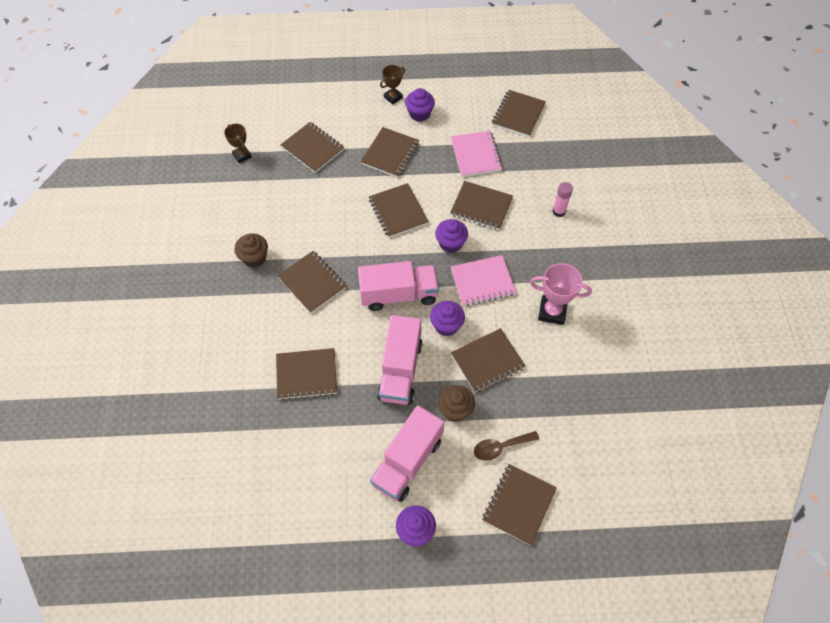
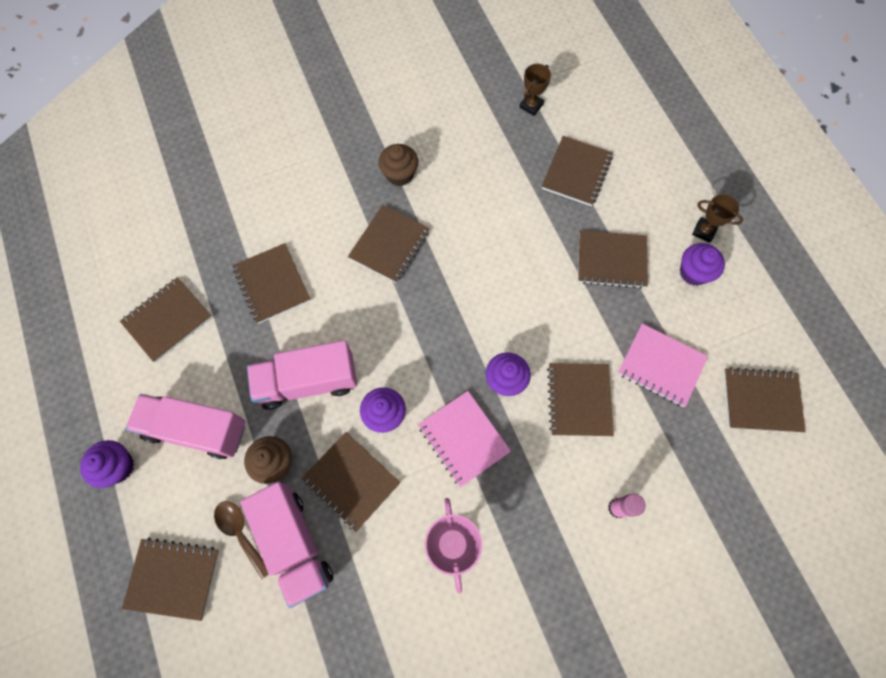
camera: 70 degrees right, 10 degrees up
(398, 211) = (527, 301): brown notebook -> brown notebook (167, 320)
(399, 294) = (408, 344): pink truck -> pink truck (294, 543)
(476, 155) = (661, 366): pink notebook -> pink notebook turned 60 degrees clockwise

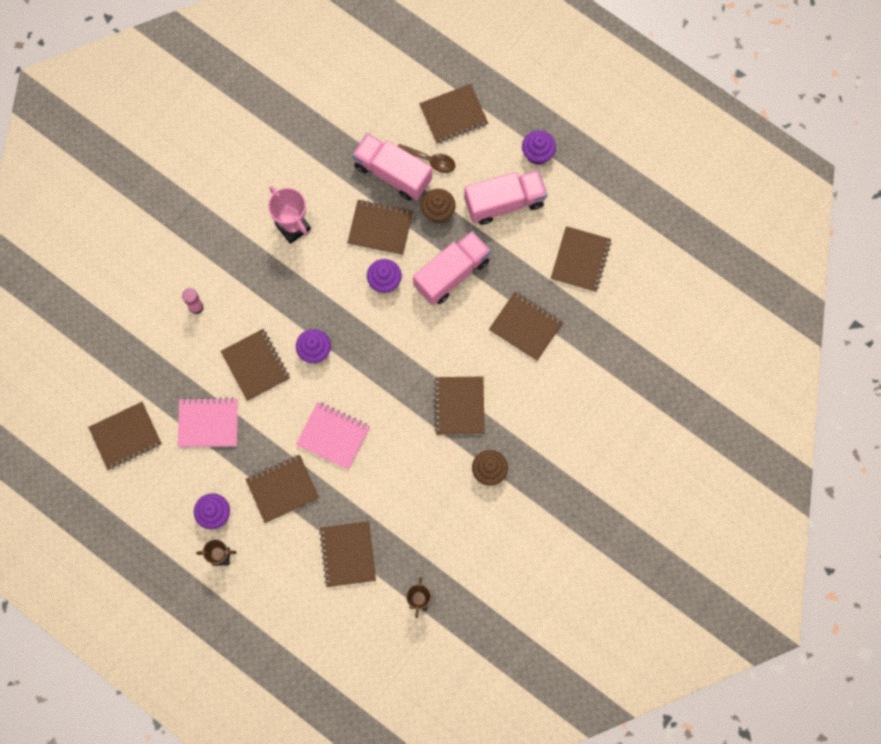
camera: 150 degrees right, 5 degrees up
(463, 438) = (322, 295): pink notebook -> pink notebook (333, 436)

